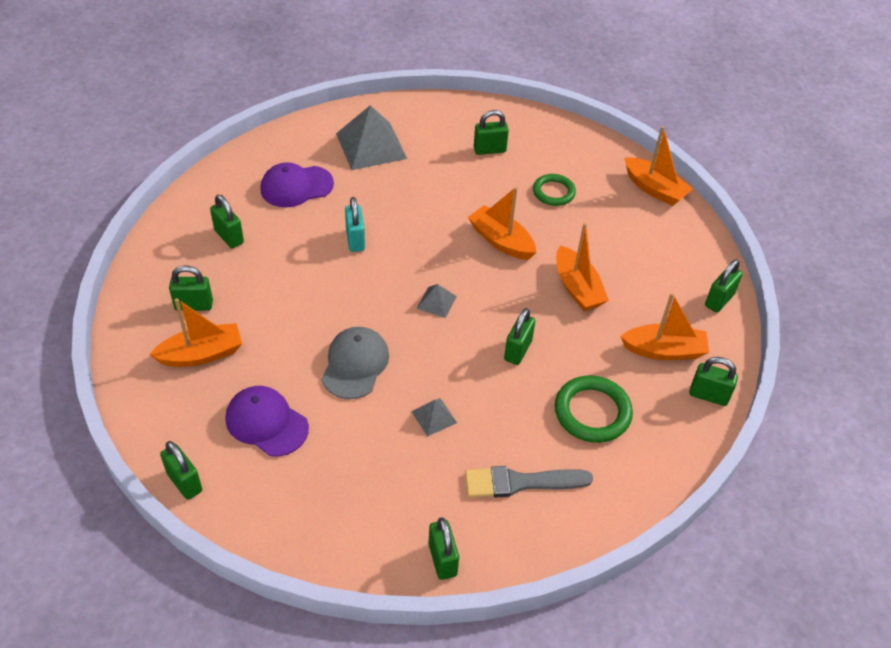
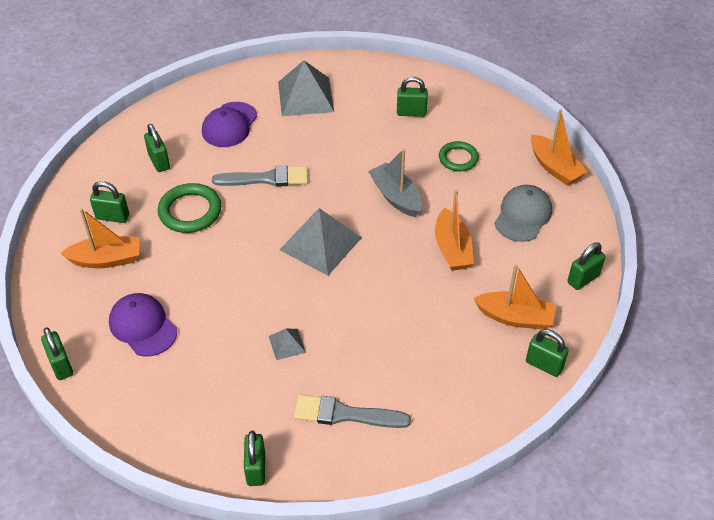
camera: 15 degrees right, 0 degrees up
(296, 186) = (229, 125): purple cap -> purple cap turned 60 degrees counterclockwise
(355, 240) = (266, 178): turquoise padlock -> grey brush
(355, 364) = (233, 288): grey cap -> grey cap (523, 215)
(436, 302) = (320, 243): grey pyramid -> grey pyramid, size x2.11
(501, 241) = (396, 197): orange boat -> grey boat
(518, 350) = (380, 297): green padlock -> none
(592, 412) = (430, 363): green ring -> green ring (190, 211)

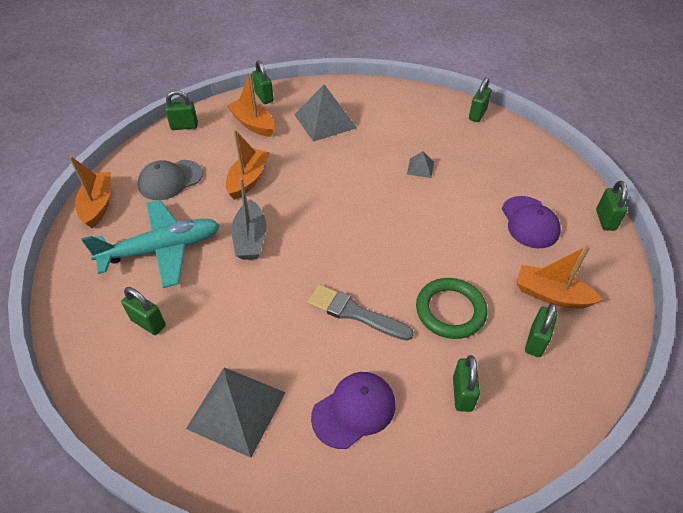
camera: 150 degrees left, 0 degrees up
(112, 217) = (536, 341): green padlock -> green padlock turned 75 degrees clockwise
(320, 243) = (346, 226): grey pyramid -> grey pyramid (325, 121)
(345, 414) = (406, 118): grey brush -> none
(458, 158) = (162, 249): green ring -> turquoise plane

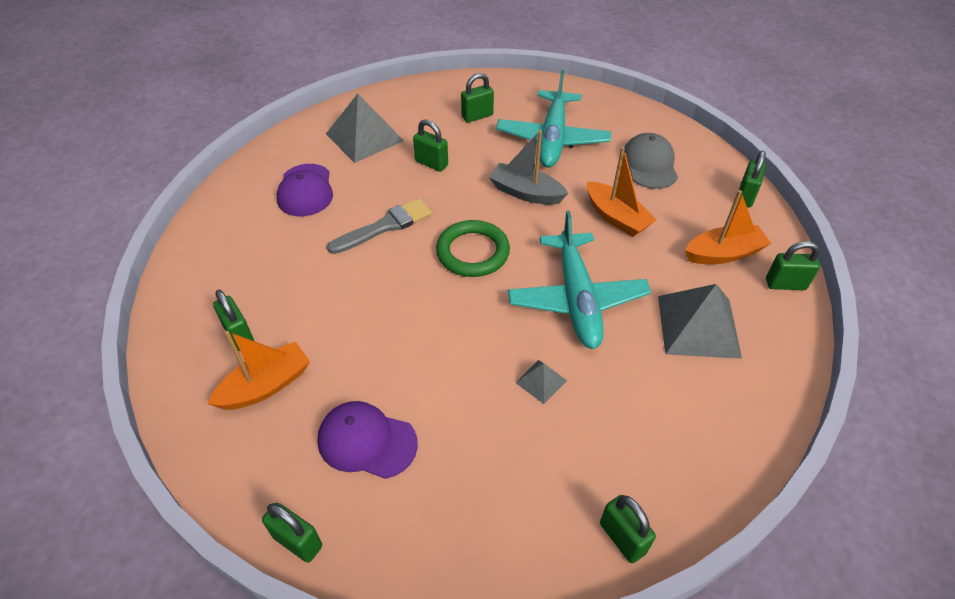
camera: 120 degrees right, 0 degrees up
(98, 205) = (638, 116): orange boat -> none
(344, 174) = (577, 299): none -> turquoise plane
(450, 310) = (327, 291): green ring -> green ring (473, 252)
(462, 393) = (253, 255): green padlock -> green padlock (431, 163)

